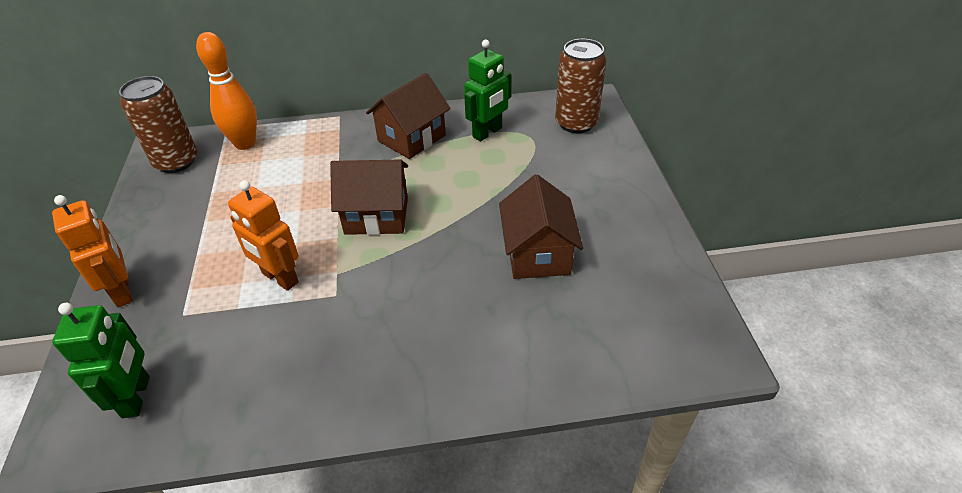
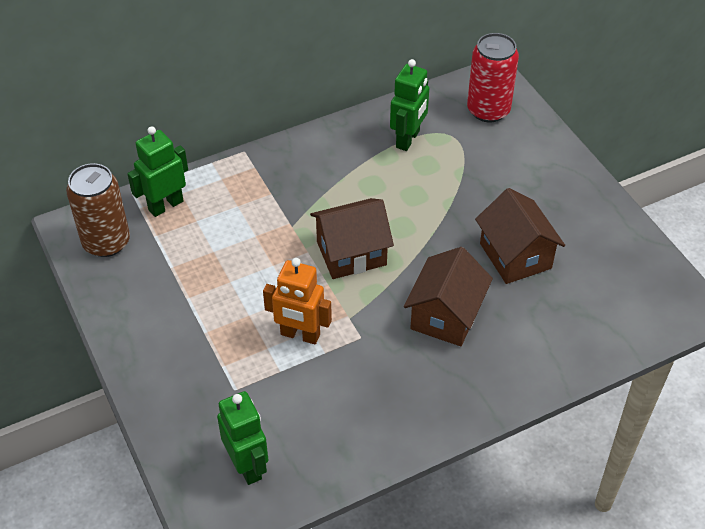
camera: 20 degrees left, 5 degrees up
(122, 291) = (160, 384): orange robot -> none
(245, 143) = (165, 205): orange bowling pin -> green robot
(411, 138) = (336, 162): brown house -> brown house (445, 316)
(576, 123) = (488, 110): brown can -> red can

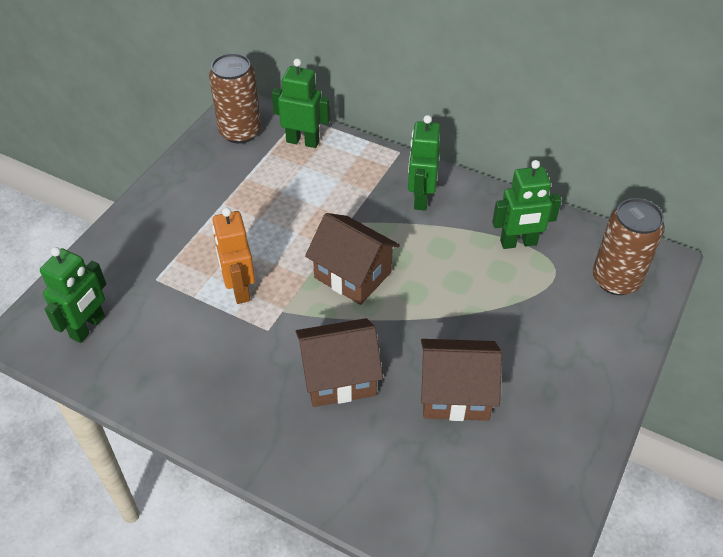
camera: 55 degrees right, 0 degrees up
(309, 167) = (420, 198): none -> green robot
(488, 110) = (616, 279): red can -> brown can
(515, 256) = (455, 394): brown house -> brown house turned 60 degrees clockwise

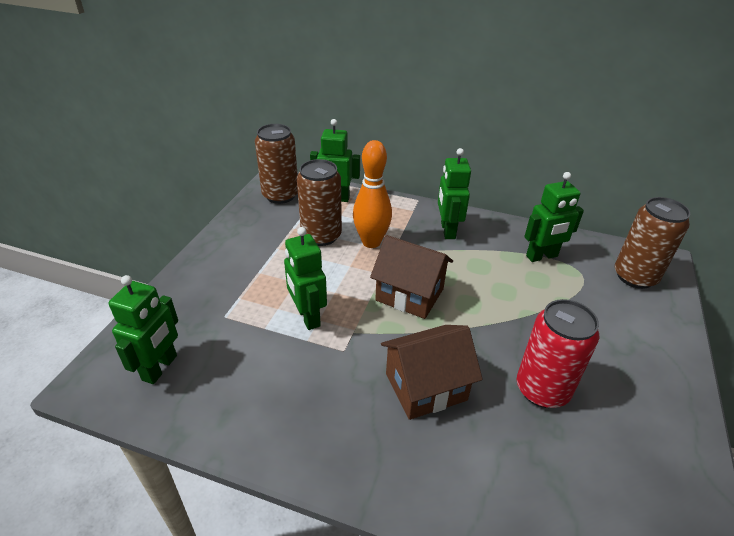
camera: 10 degrees left, 10 degrees down
(239, 289) = (307, 317): orange robot -> green robot
(275, 192) = (321, 236): none -> brown can
(329, 205) = (371, 242): none -> orange bowling pin
(455, 394) = (542, 389): brown house -> red can

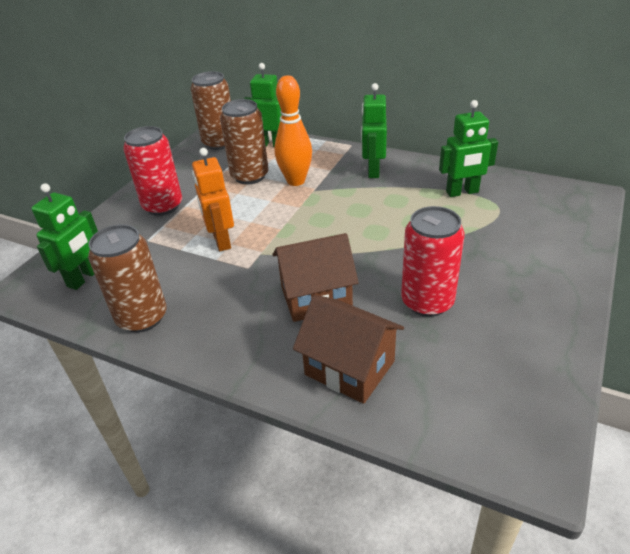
camera: 10 degrees right, 0 degrees up
(234, 273) = (163, 206): none -> red can
(307, 317) = (221, 241): green robot -> orange robot
(409, 294) = (321, 224): brown house -> brown house (349, 368)
(635, 277) = (554, 210): brown can -> brown can (142, 317)

